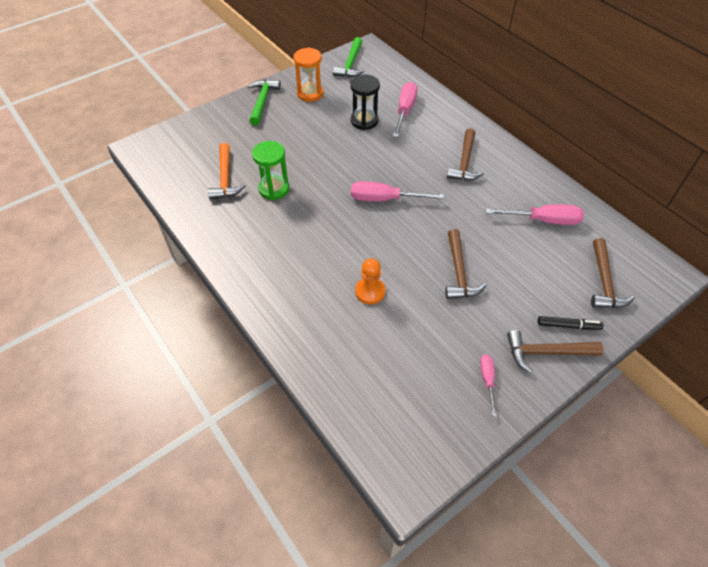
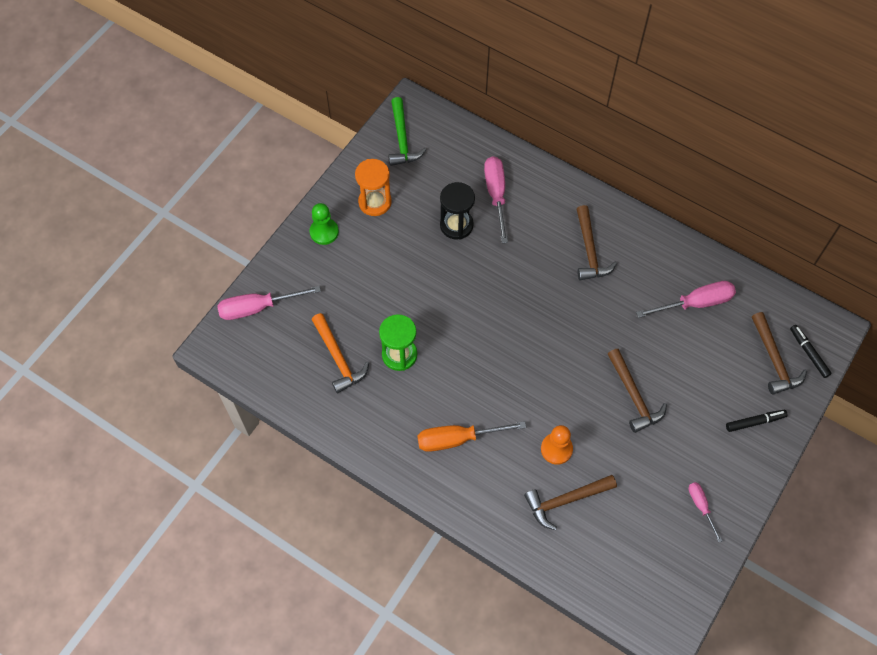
camera: 20 degrees left, 10 degrees up
(262, 101) = (324, 232): green hammer -> green pawn
(288, 259) = (457, 439): none -> orange screwdriver
(384, 199) = (524, 329): pink screwdriver -> pink screwdriver (257, 308)
(546, 352) = (744, 458): brown hammer -> brown hammer (566, 500)
(641, 286) = (808, 353): none -> black marker

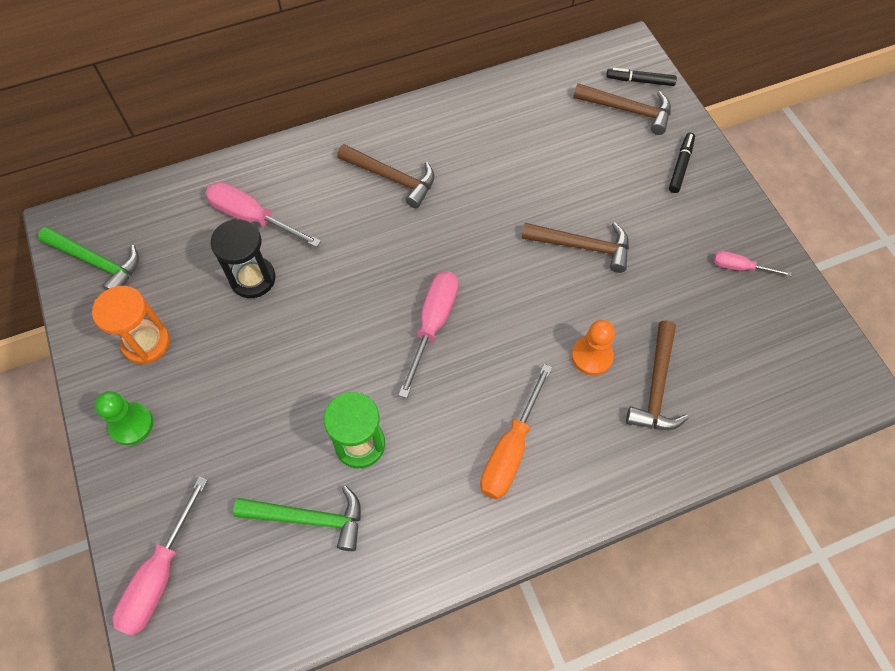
camera: 55 degrees left, 0 degrees up
(338, 358) = (309, 518): orange hammer -> green hammer
(695, 303) = (522, 130): pink screwdriver -> pink screwdriver (433, 324)

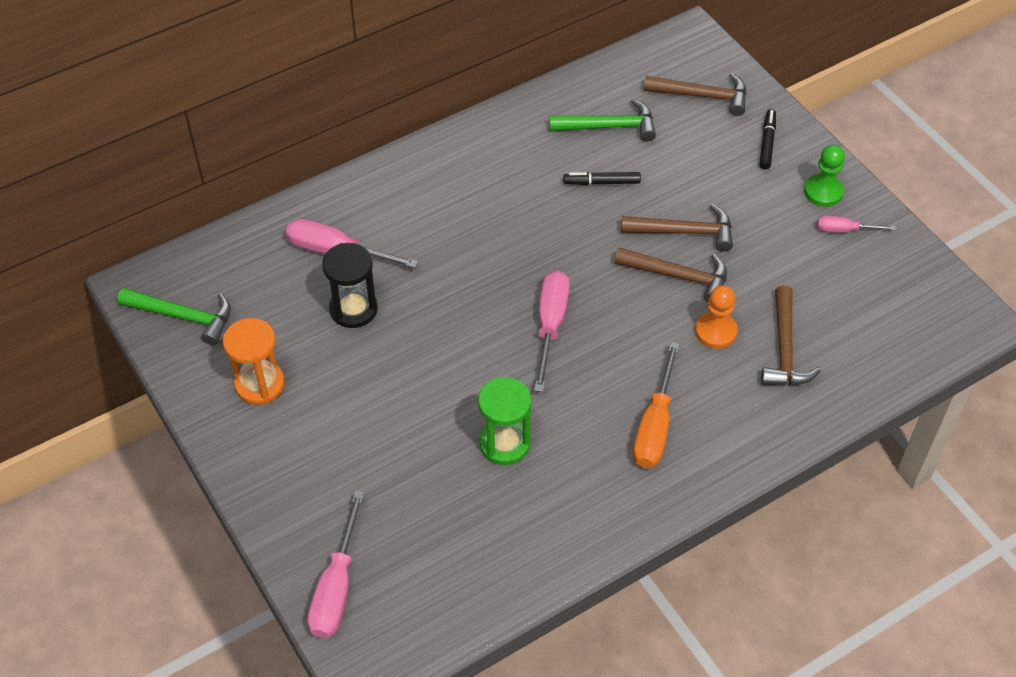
camera: 10 degrees left, 10 degrees down
(131, 424) = (267, 461): green pawn -> green pawn (823, 191)
(309, 518) = (471, 516): green hammer -> green hammer (609, 127)
(391, 178) = (473, 193): brown hammer -> brown hammer (678, 276)
(640, 81) = (708, 66): black marker -> black marker (601, 182)

